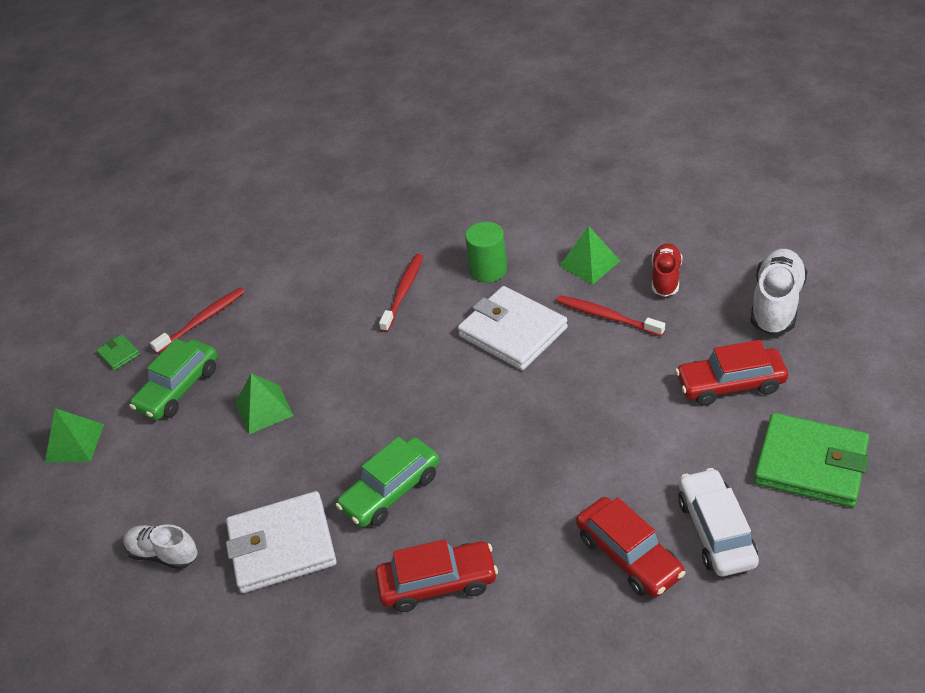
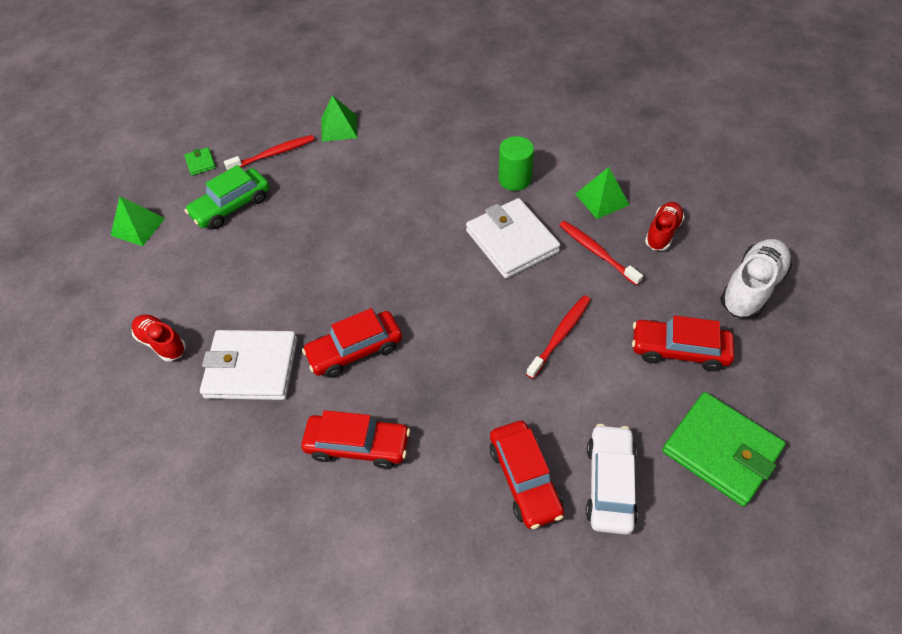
camera: 15 degrees right, 10 degrees up
(163, 554) = (162, 343): white shoe -> red shoe
(264, 409) = (287, 245): green pyramid -> green pyramid (339, 127)
(391, 491) = (355, 350): green car -> red car
(403, 292) = (438, 177): red toothbrush -> red toothbrush (560, 335)

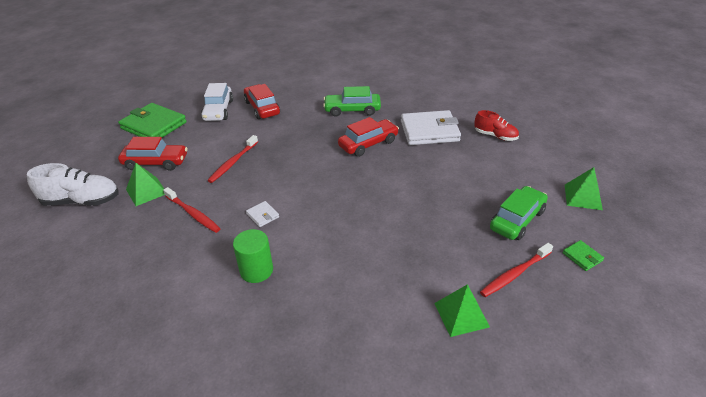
camera: 170 degrees right, 15 degrees down
(358, 445) = (352, 110): red car -> green car
(511, 241) = (262, 215): white wallet -> white wallet, size x0.43
(602, 199) = (174, 258): green pyramid -> green pyramid (146, 191)
(662, 233) = (131, 234): red shoe -> none
(751, 288) = (82, 201): white shoe -> white shoe turned 120 degrees counterclockwise

